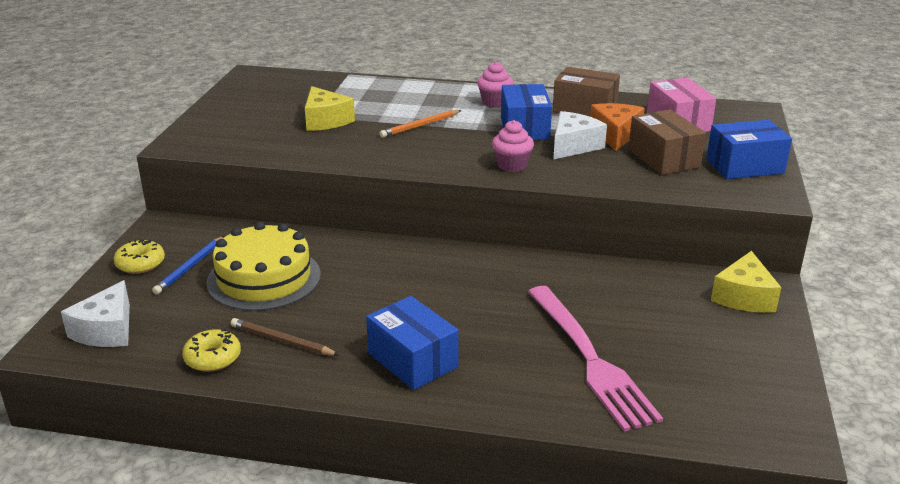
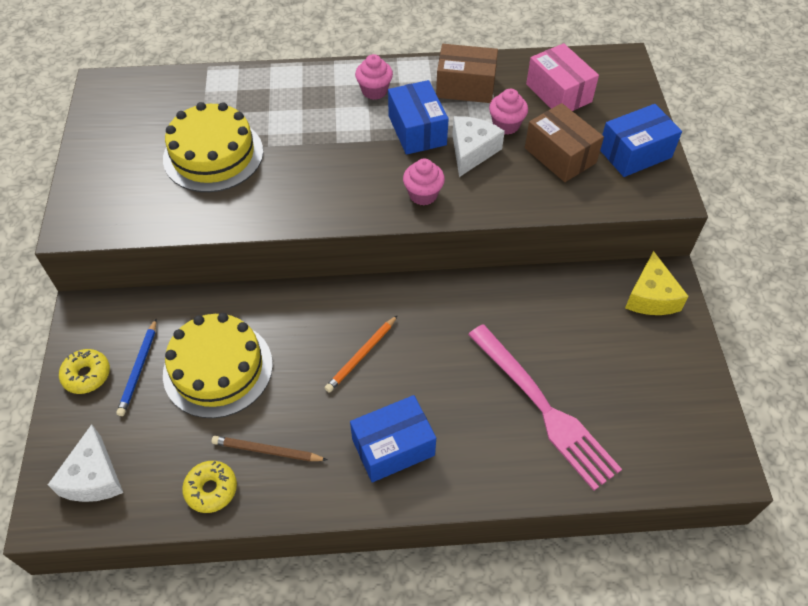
camera: 15 degrees left, 25 degrees up
(325, 120) = (213, 155): yellow cheese -> yellow cake
(412, 360) = (393, 447): blue box -> blue box turned 60 degrees counterclockwise
(420, 126) = (313, 146): orange pencil -> orange pencil (361, 355)
(615, 135) = (506, 125): orange cheese -> pink cupcake

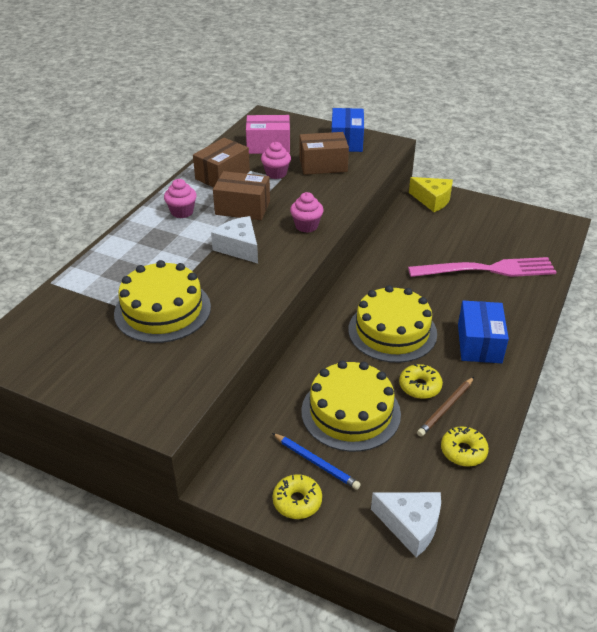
camera: 60 degrees left, 15 degrees down
(287, 414) = (420, 386): none -> yellow donut
(361, 355) = (392, 331): orange pencil -> yellow cake
(417, 130) = (242, 208): blue box -> brown box
(472, 151) = (286, 194): white cheese -> white cheese (239, 248)

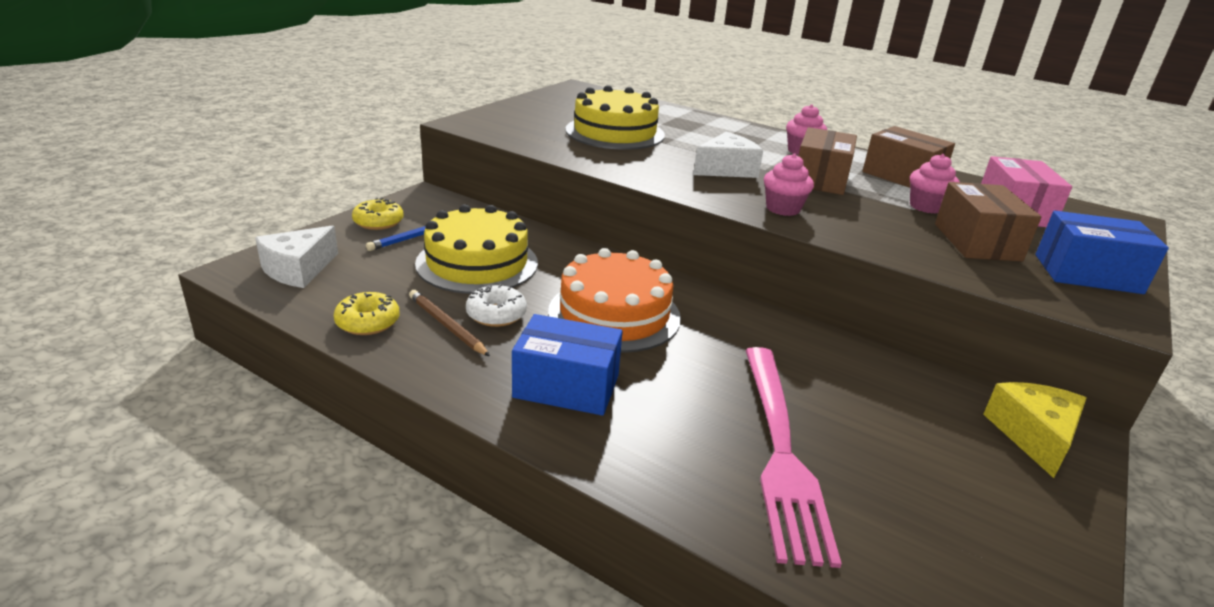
camera: 95 degrees right, 10 degrees down
(392, 331) = (614, 314): yellow cake -> orange cake
(420, 386) = (496, 314): yellow donut -> white donut
(432, 200) = (1033, 436): yellow cheese -> yellow cheese turned 150 degrees clockwise

